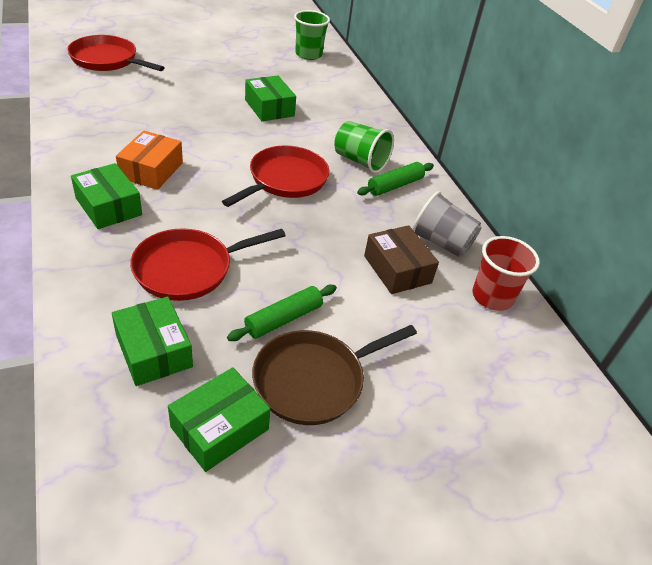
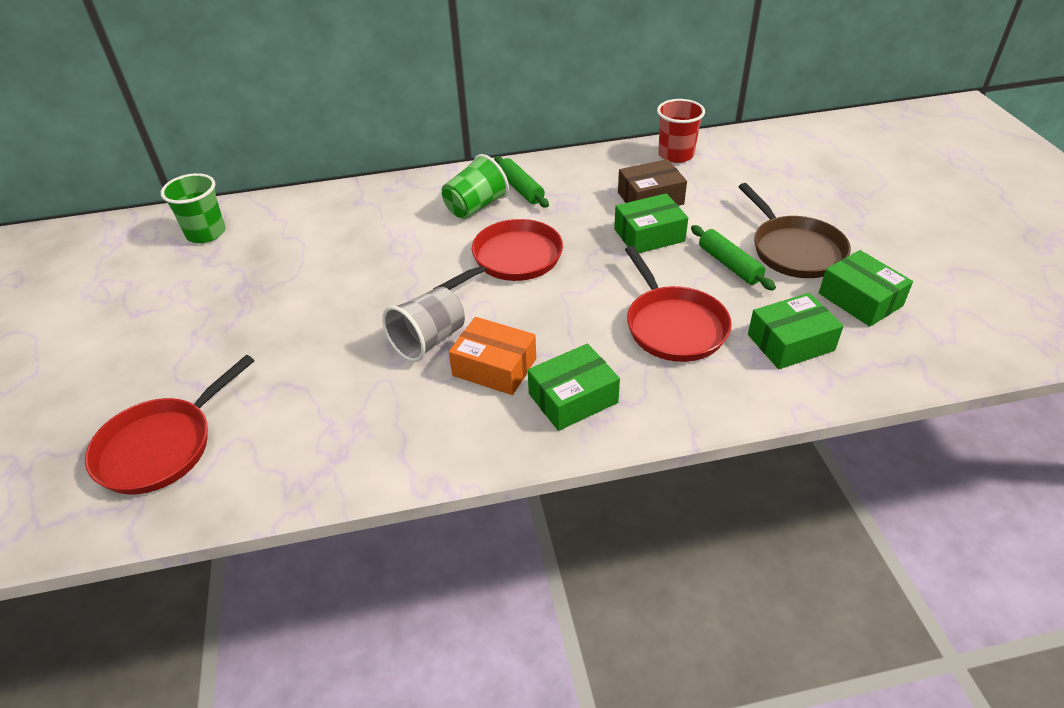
camera: 75 degrees left, 0 degrees up
(269, 108) = (350, 270): green box -> green box (649, 235)
(285, 180) = (513, 260): red pan -> red pan turned 90 degrees clockwise
(441, 242) = (609, 171): grey cup -> grey cup (428, 340)

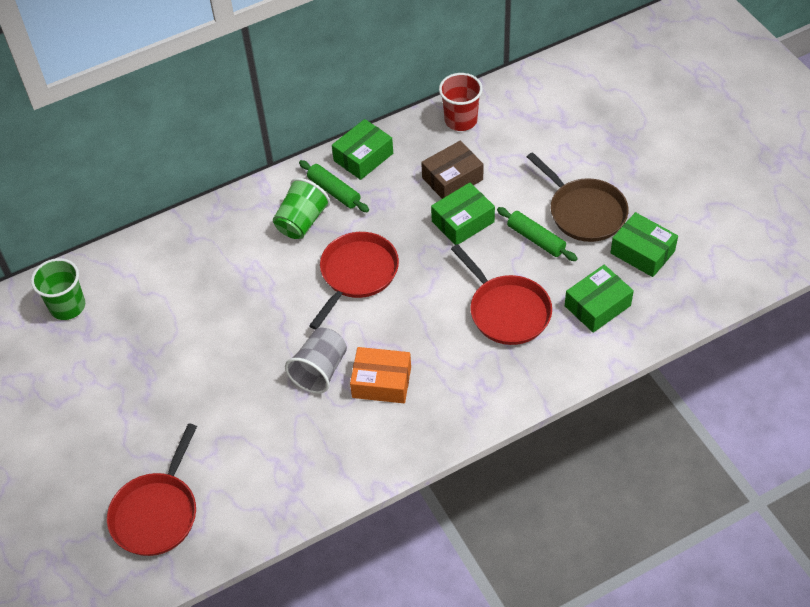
camera: 15 degrees left, 10 degrees up
(573, 398) = (450, 394): green box -> green box (363, 157)

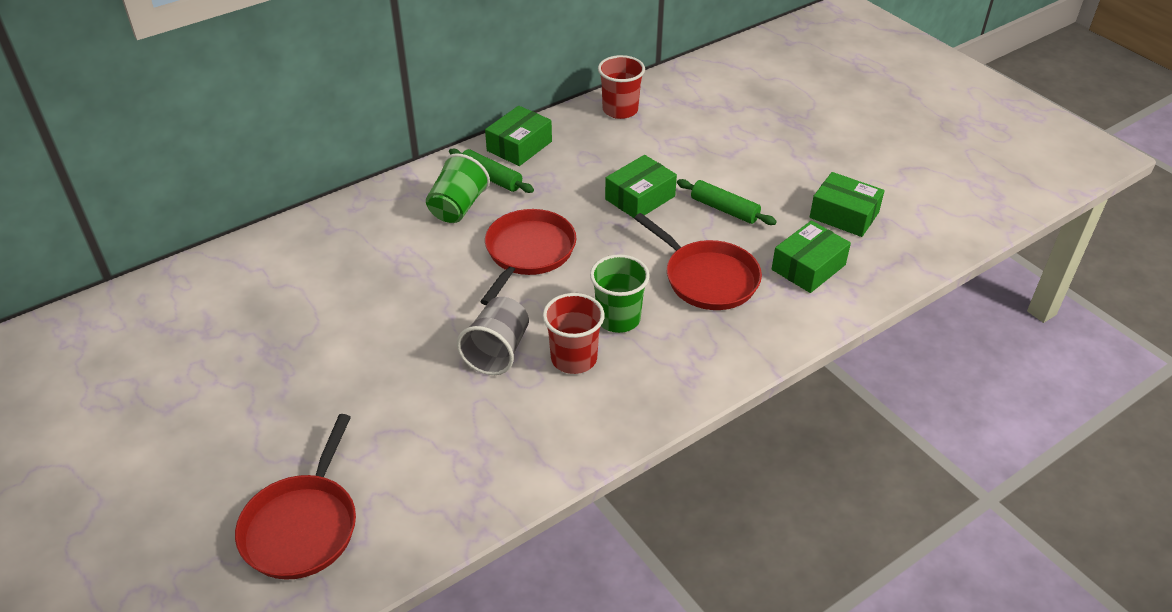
camera: 10 degrees left, 10 degrees down
(67, 306) = (181, 305): green cup -> green cup (618, 318)
(381, 382) = (574, 358): orange box -> red cup
(452, 178) = (621, 160): brown box -> none
(584, 212) = (771, 182): brown pan -> none

